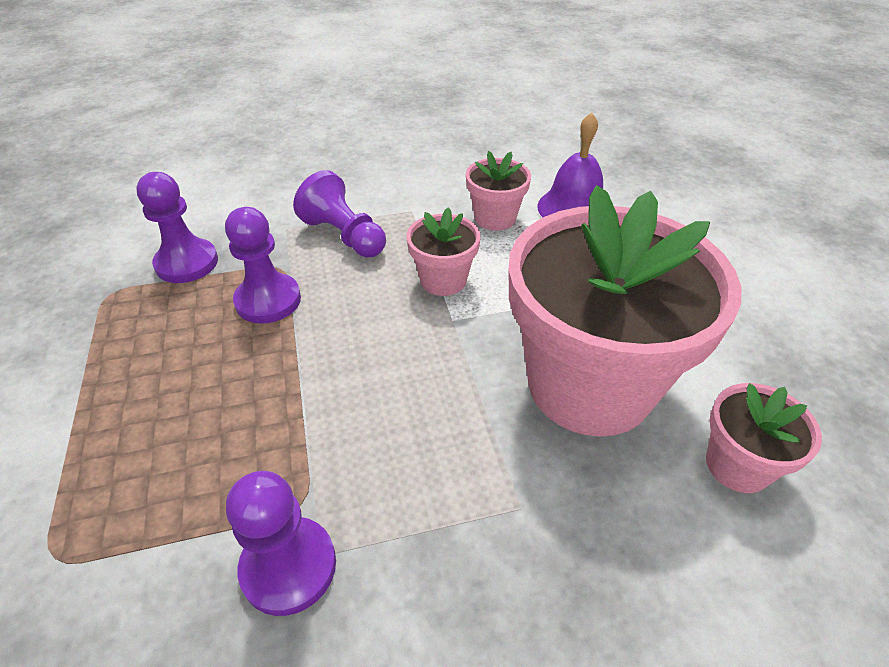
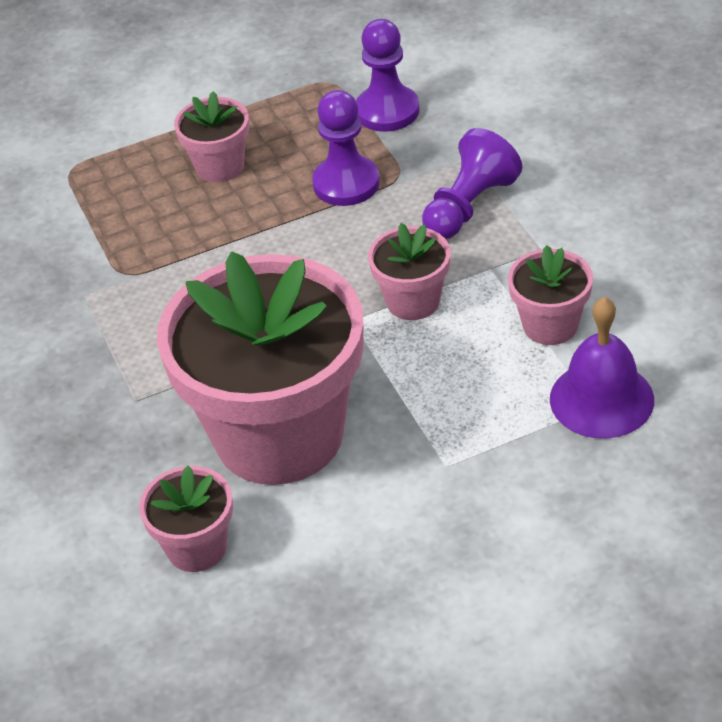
camera: 85 degrees right, 0 degrees up
(172, 392) = (220, 166): none -> pink flower pot
(289, 567) = (73, 282): purple pawn -> none

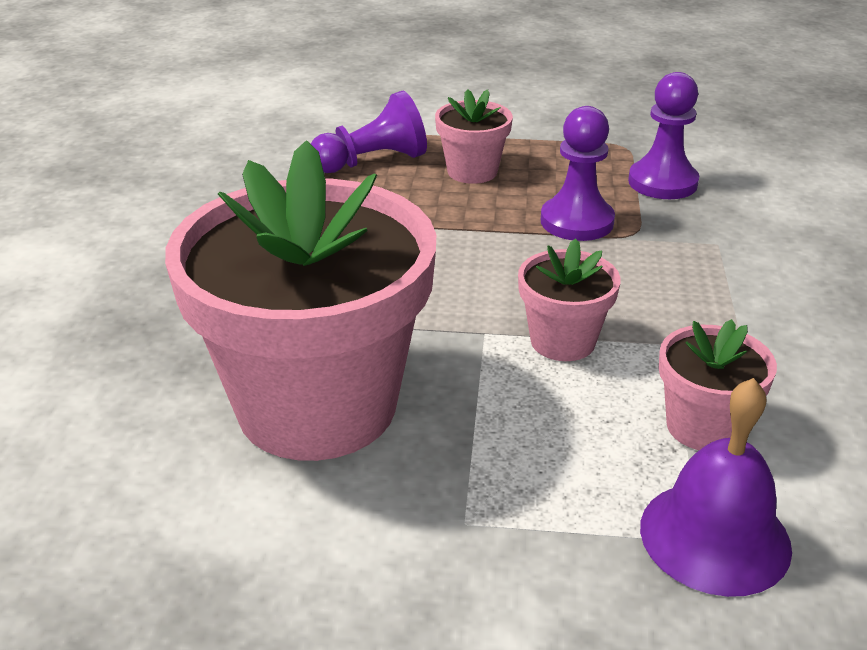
camera: 25 degrees right, 10 degrees down
(197, 547) = (130, 476): pink flower pot -> none
(469, 206) = (689, 282): purple pawn -> purple pawn (372, 162)

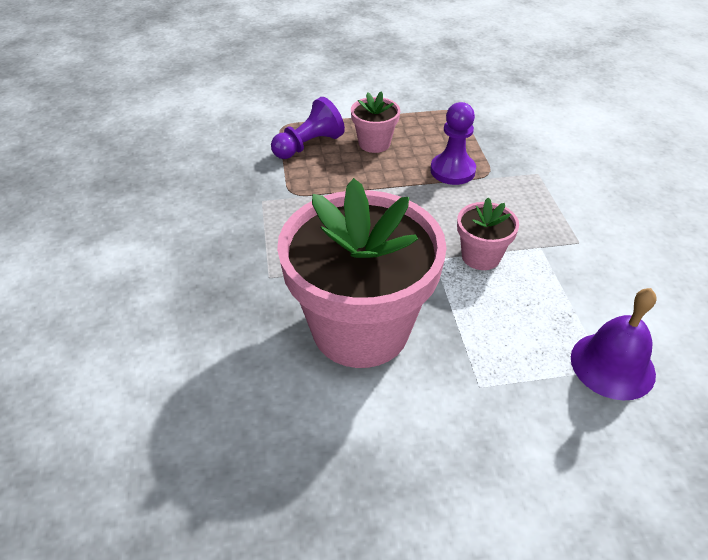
camera: 15 degrees left, 10 degrees up
(662, 182) = (489, 134): purple pawn -> none
(703, 427) = (579, 298): pink flower pot -> none

